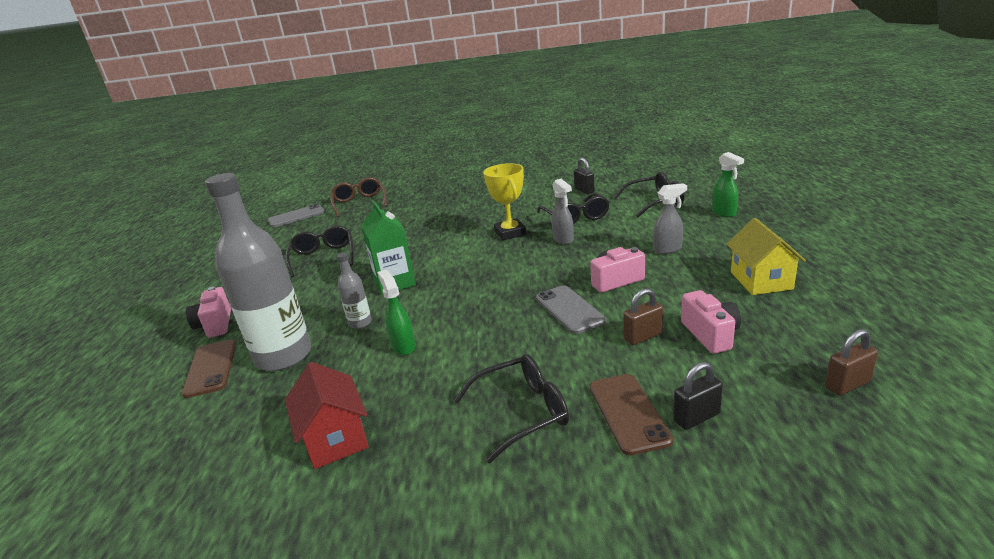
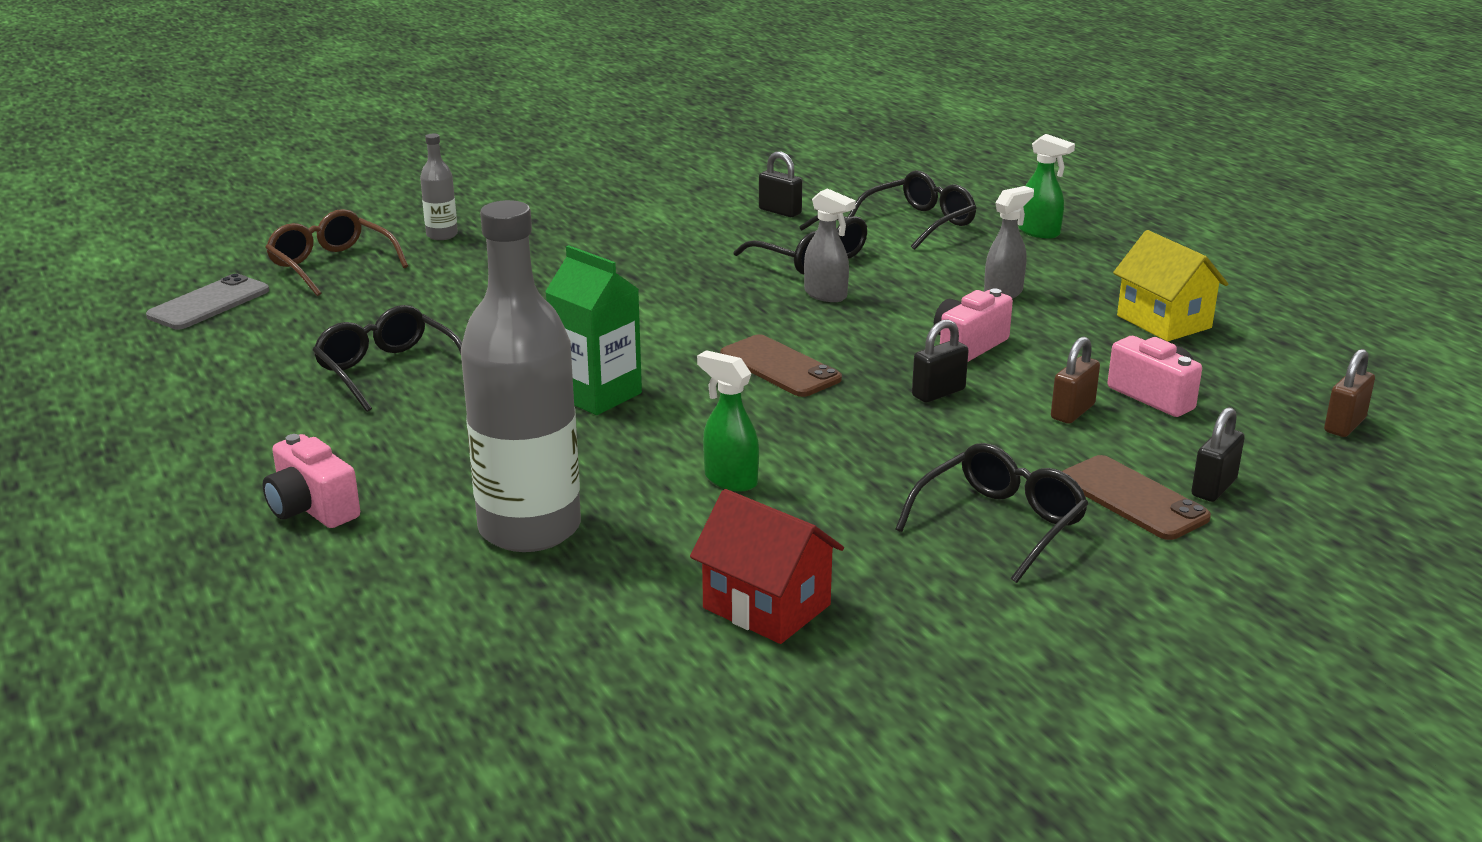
camera: 30 degrees left, 0 degrees up
(211, 368) = (407, 569): brown phone -> brown phone (779, 367)
(360, 323) = (610, 461): grey bottle -> grey bottle (442, 235)
(510, 233) = (720, 293): yellow trophy -> none
(569, 309) = (938, 393): grey phone -> black padlock

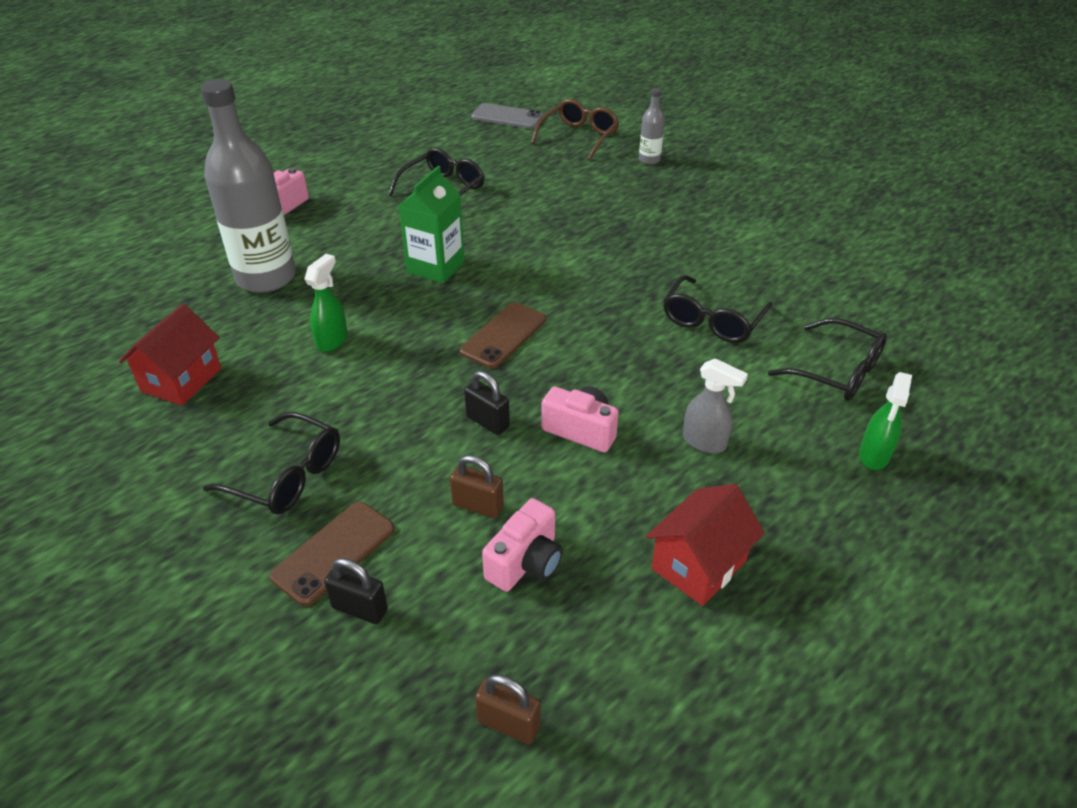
camera: 75 degrees right, 15 degrees up
(780, 211) = (802, 289): black padlock -> none
(826, 295) = (643, 339): grey spray bottle -> none
(1164, 322) = (699, 565): yellow house -> red house

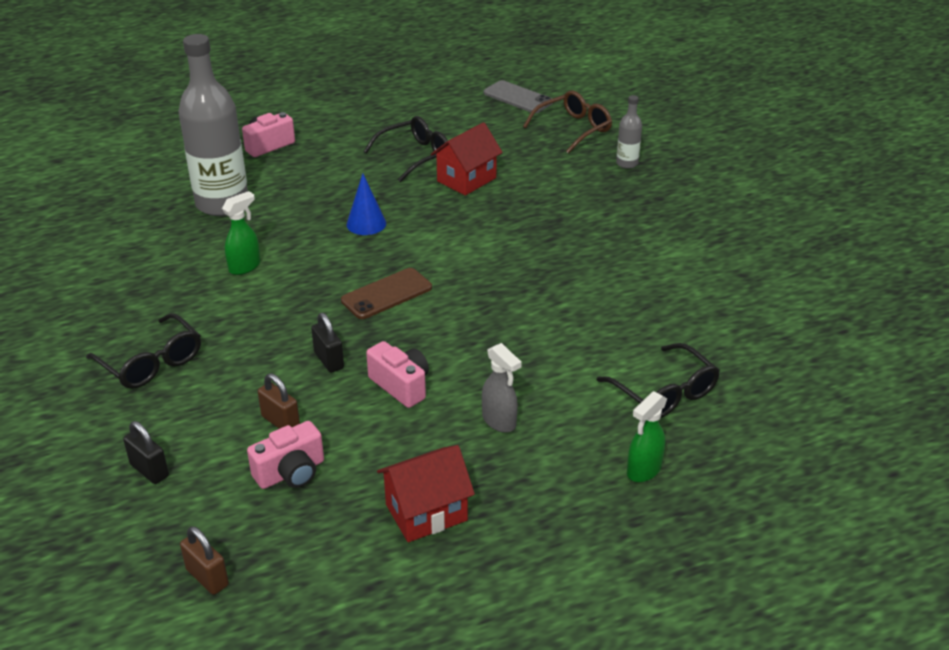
camera: 20 degrees right, 5 degrees down
(181, 380) = (114, 271): red house -> red house (466, 179)
(334, 552) = (153, 426): brown phone -> none
(436, 267) = (366, 223): green carton -> blue cone
(713, 320) = (581, 322): black glasses -> none

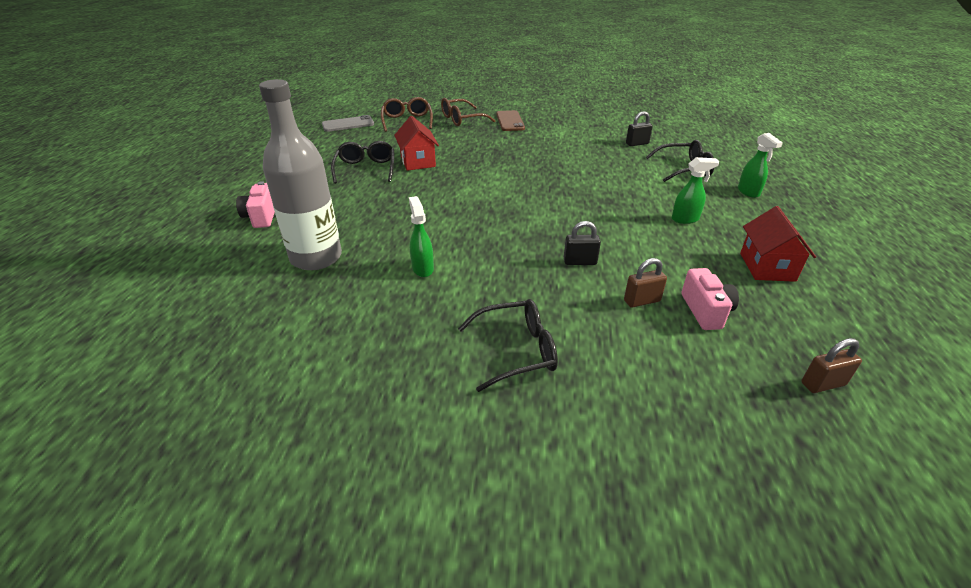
camera: 60 degrees left, 0 degrees up
(149, 470) = (673, 387): black padlock -> black padlock (637, 144)
(366, 223) = (425, 206): blue cone -> none
(386, 294) = (519, 220): brown phone -> brown phone (510, 121)
(401, 386) = (628, 242): pink camera -> none
(499, 421) = (685, 219): grey spray bottle -> green spray bottle
(627, 163) = (462, 119): grey bottle -> brown glasses

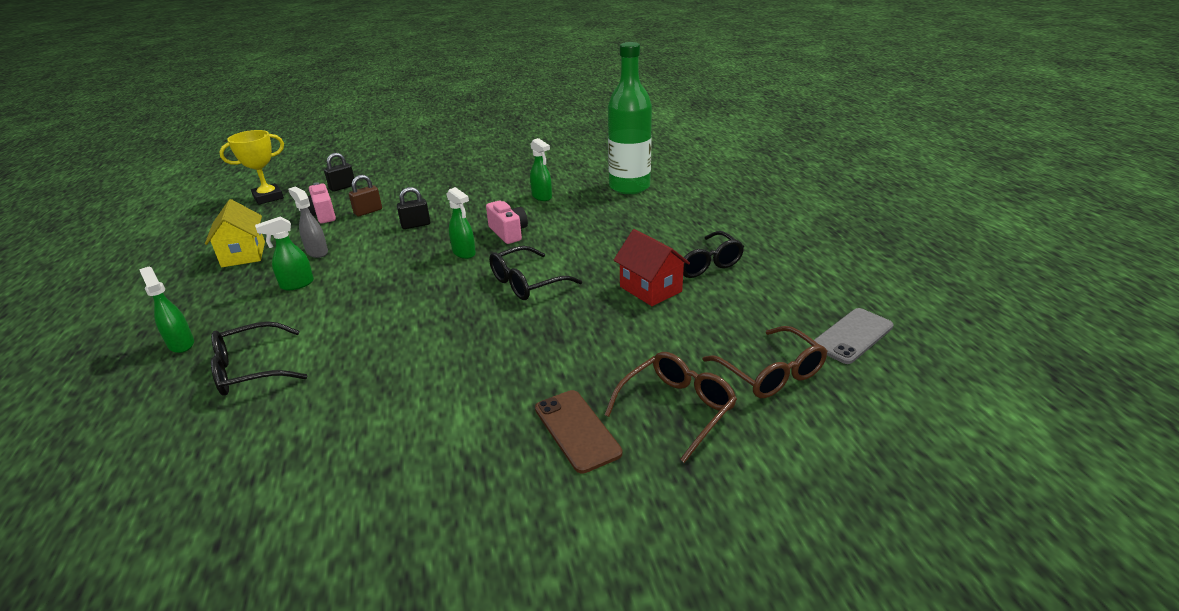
camera: 160 degrees right, 5 degrees down
(261, 217) = (720, 199): pink camera -> pink camera (508, 233)
(316, 257) = (629, 187): grey bottle -> green bottle
(516, 351) = (454, 176): black glasses -> black glasses (527, 283)
(536, 216) = (464, 253): none -> green spray bottle
(637, 144) = (309, 420): black padlock -> black padlock (342, 187)
(683, 251) = (317, 252): none -> grey spray bottle
(767, 267) = (243, 254): red house -> yellow house
(823, 384) = (268, 197): brown padlock -> yellow trophy

